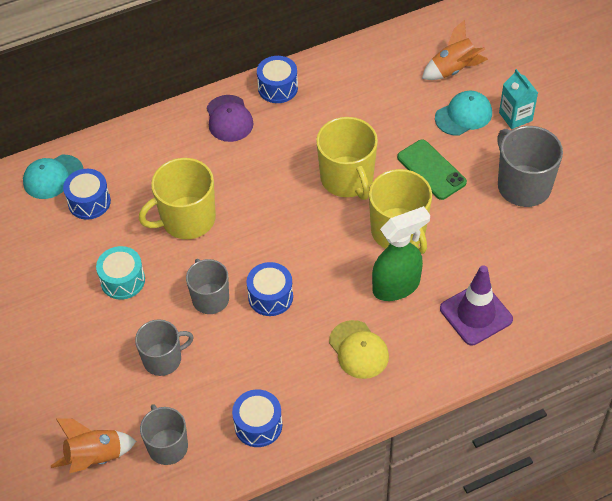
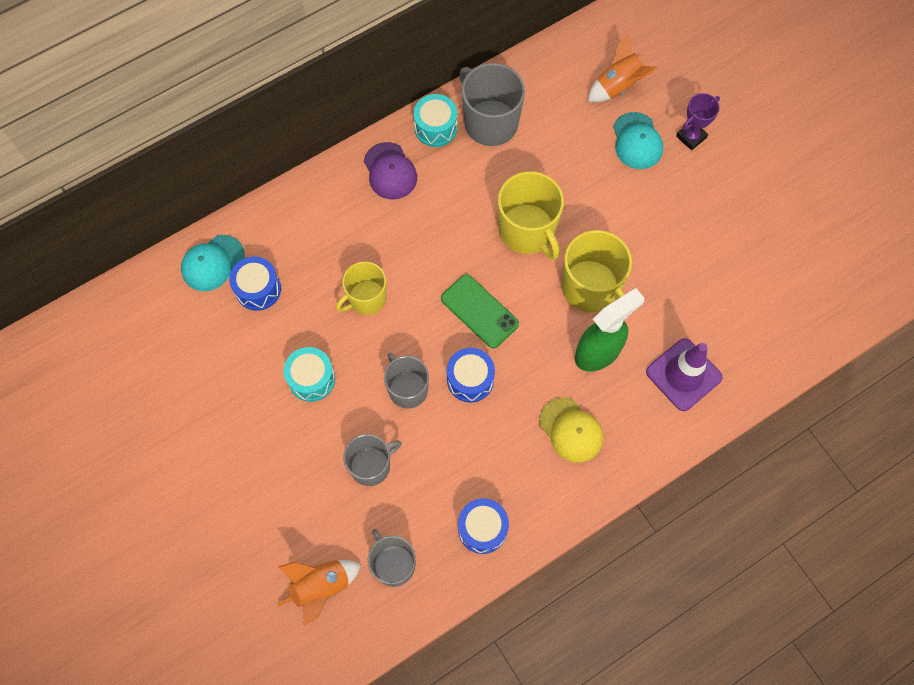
camera: 10 degrees left, 15 degrees up
(187, 219) = (366, 298): yellow mug -> yellow mug, size x0.66
(278, 88) = (435, 128): blue drum -> turquoise drum
(431, 170) = (613, 210): green phone -> green phone (479, 311)
(463, 115) = (637, 141): turquoise cap -> turquoise cap turned 120 degrees clockwise
(515, 116) = (691, 137): turquoise carton -> purple trophy
(523, 185) = (710, 219): grey mug -> grey mug (490, 122)

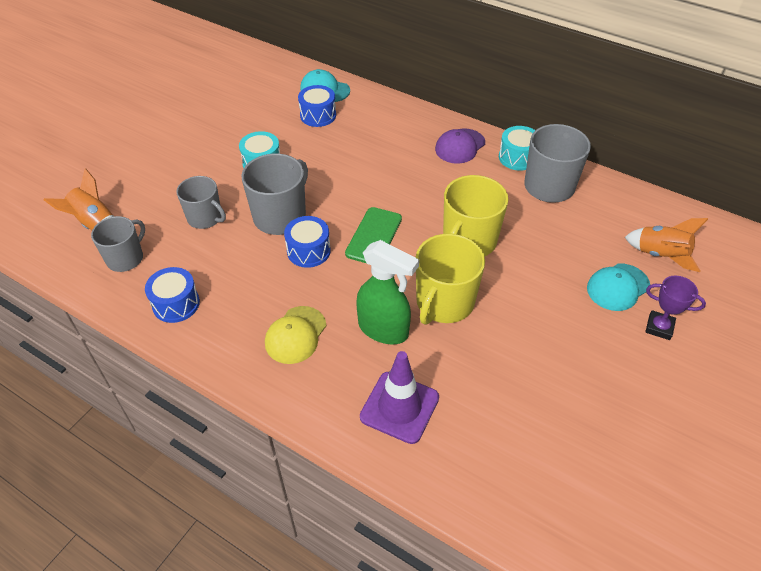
camera: 65 degrees right, 20 degrees down
(366, 298) = (344, 169): yellow mug -> none
(407, 389) = (280, 216): grey mug -> grey mug, size x1.52

